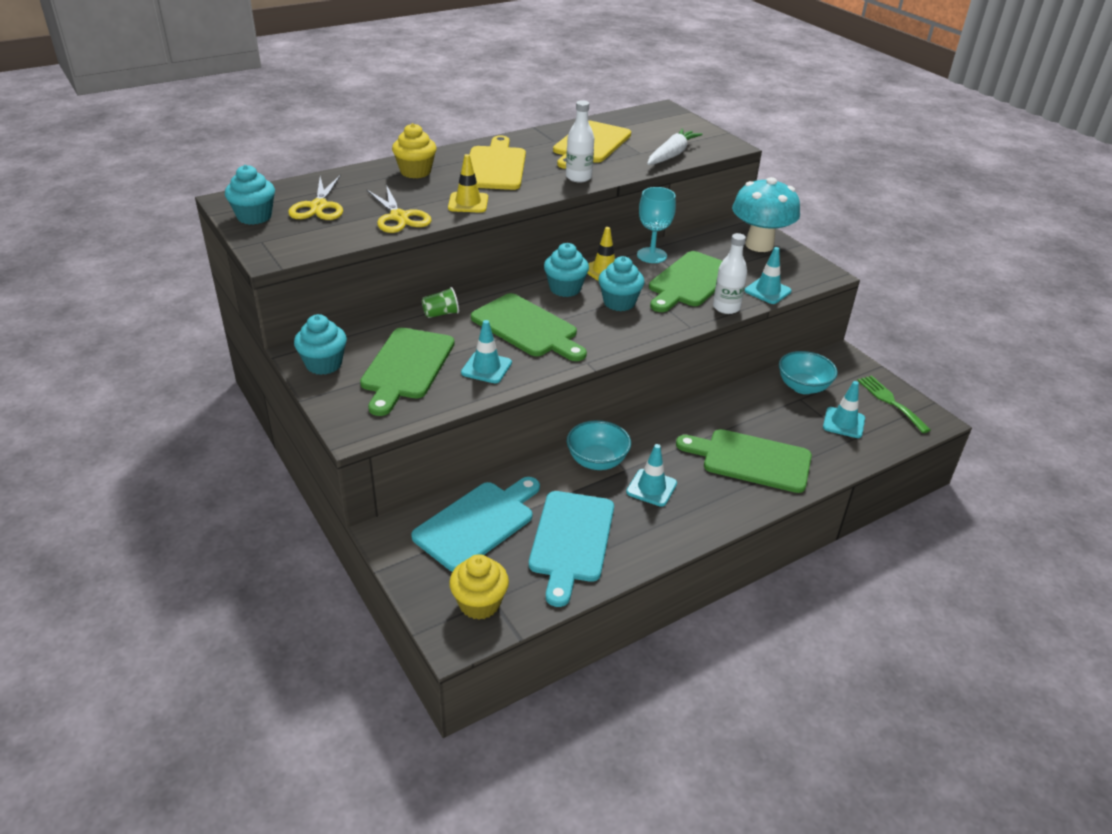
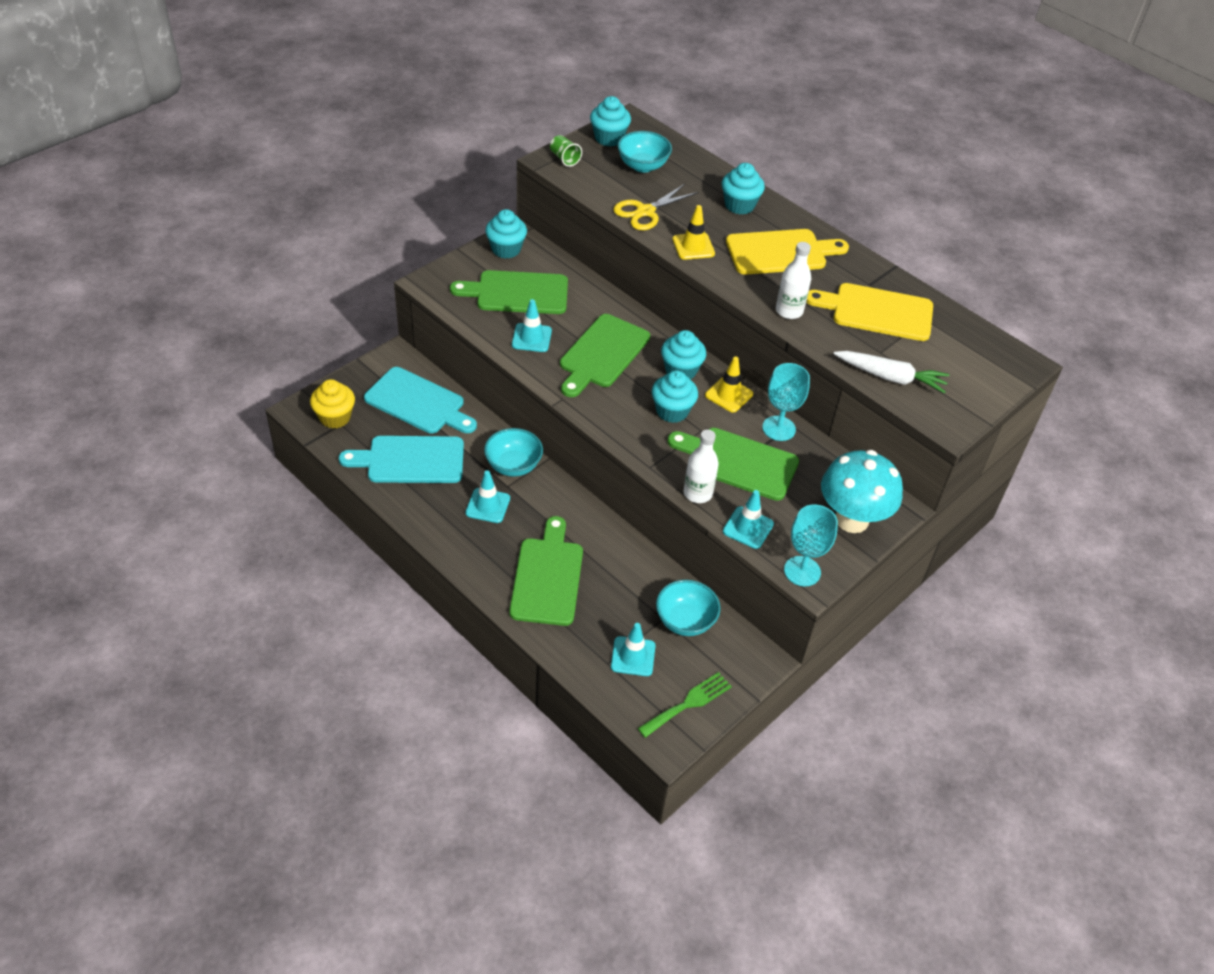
camera: 75 degrees right, 10 degrees up
(319, 206) = (643, 166): yellow scissors -> turquoise bowl
(415, 172) = (739, 205): yellow cupcake -> turquoise cupcake
(441, 314) = (603, 298): green cup -> green cup (564, 159)
(815, 276) = (802, 571): none -> turquoise goblet

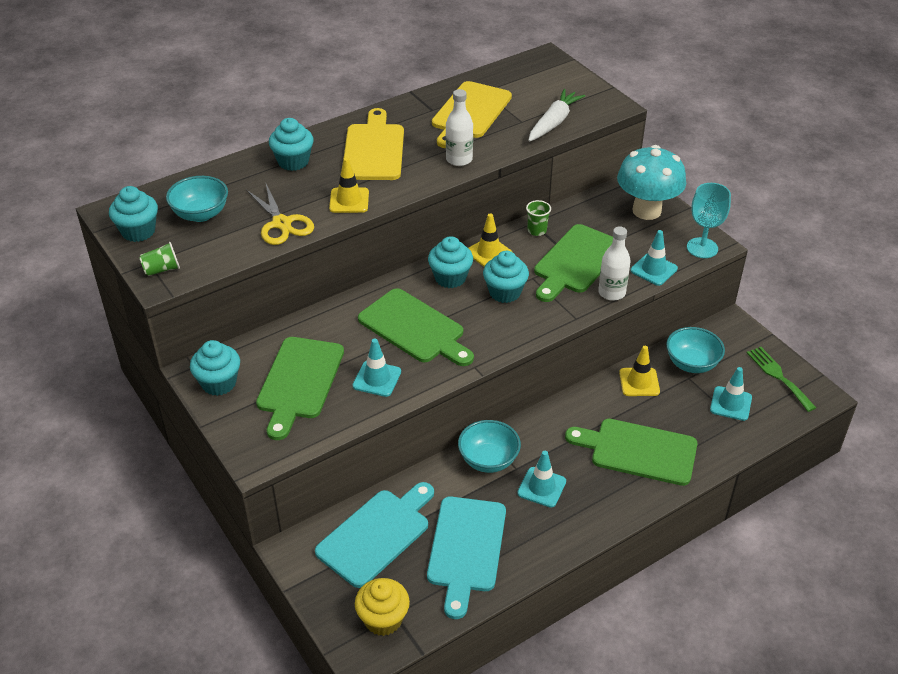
camera: 75 degrees left, 5 degrees down
(644, 575) = (639, 382): none -> yellow traffic cone
(779, 428) = (537, 230): turquoise goblet -> green cup

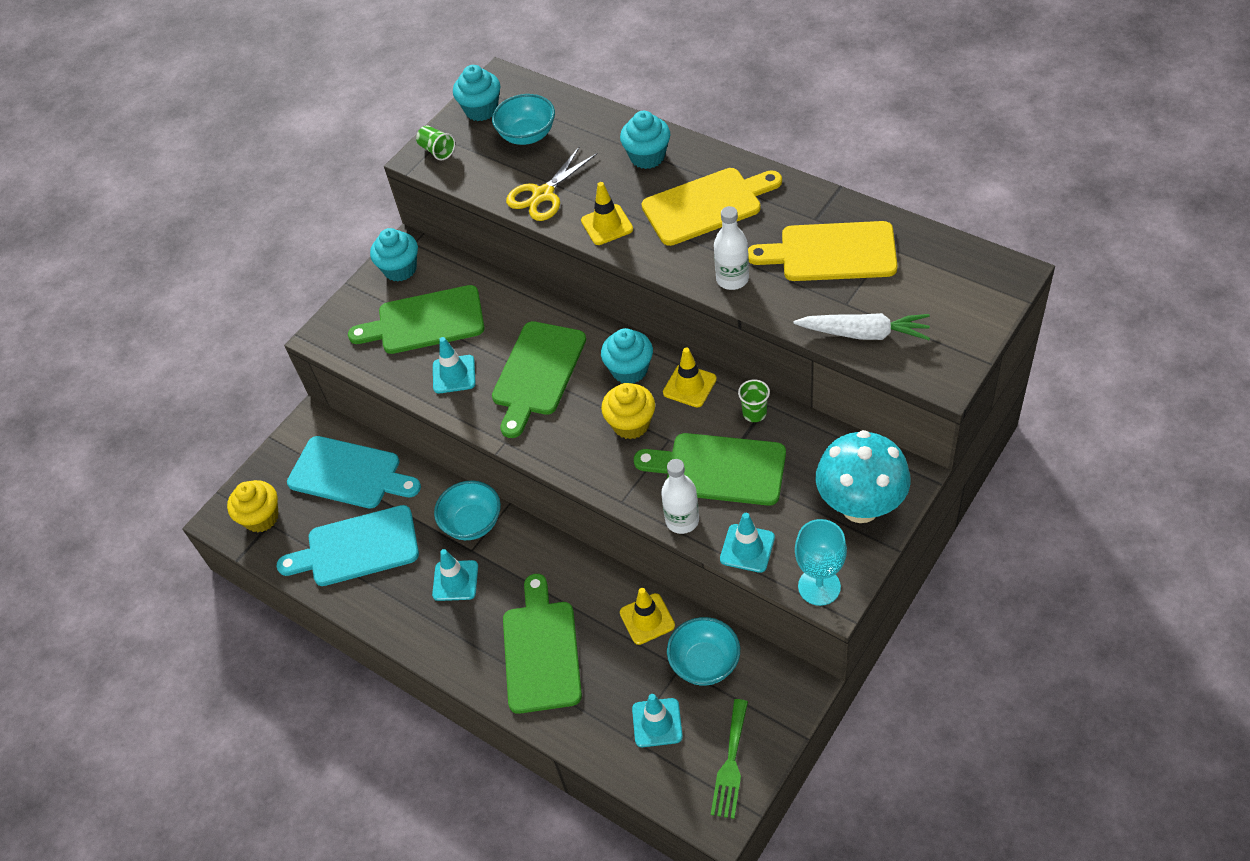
camera: 75 degrees right, 10 degrees up
(505, 292) = (631, 424): turquoise cupcake -> yellow cupcake
(778, 376) = (730, 764): green fork -> green fork turned 150 degrees clockwise

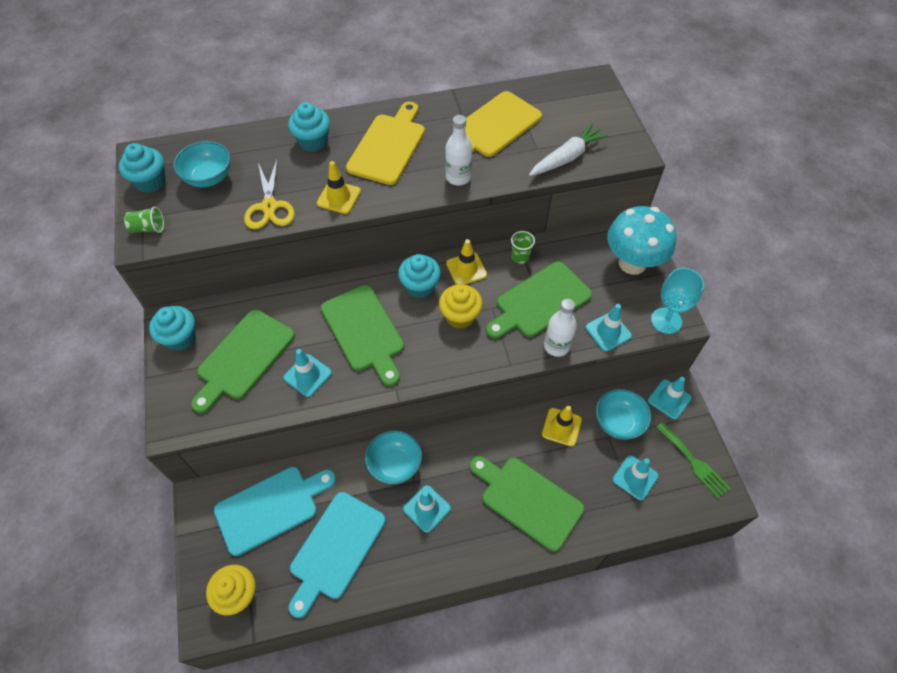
camera: 55 degrees left, 5 degrees up
(783, 689) = (669, 399): none -> turquoise traffic cone

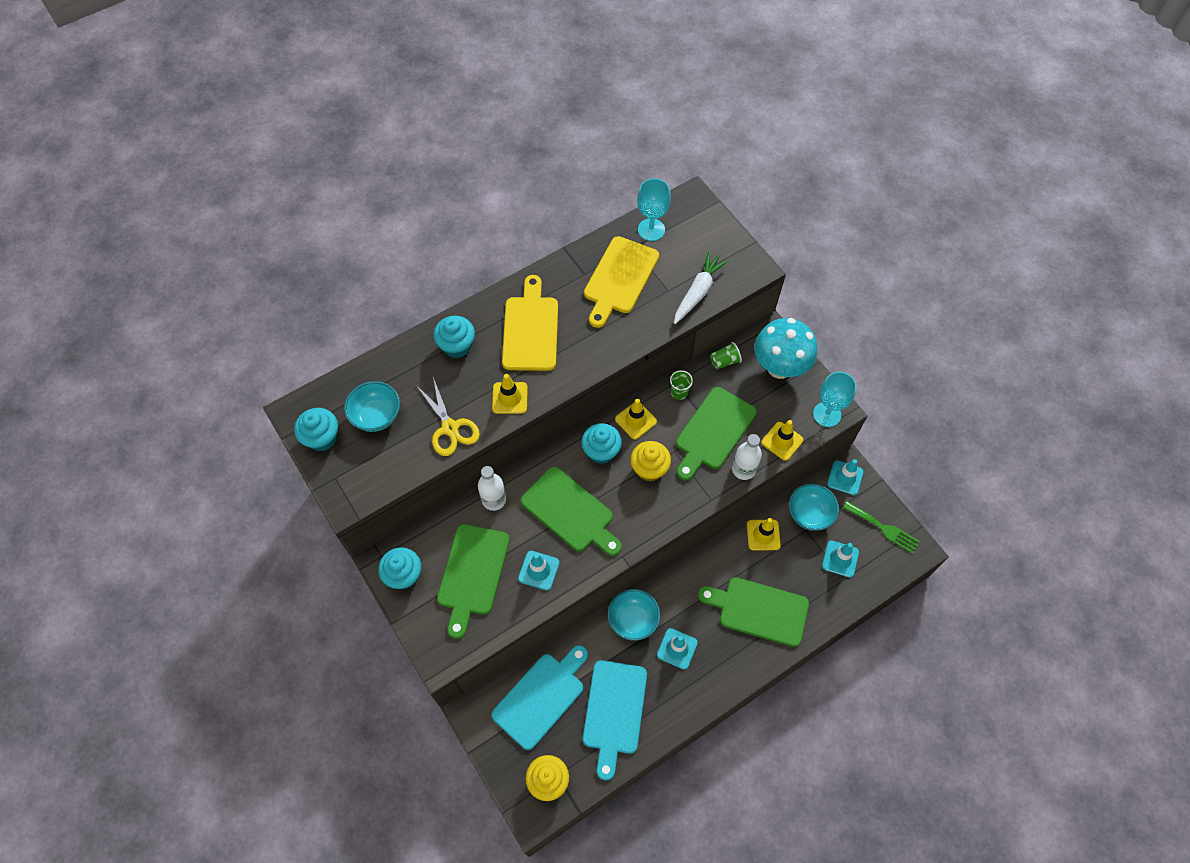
camera: 20 degrees left, 5 degrees up
(148, 228) = (347, 486): green cup -> green cup (724, 361)
(458, 177) = (609, 343): white bottle -> white bottle (494, 500)
(543, 95) = (651, 230): none -> turquoise goblet
(608, 332) = (782, 441): turquoise traffic cone -> yellow traffic cone

